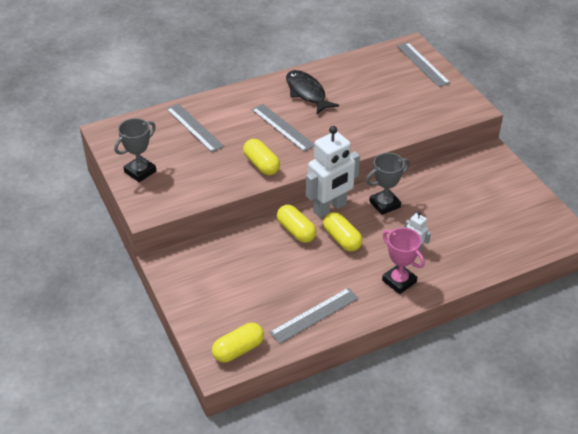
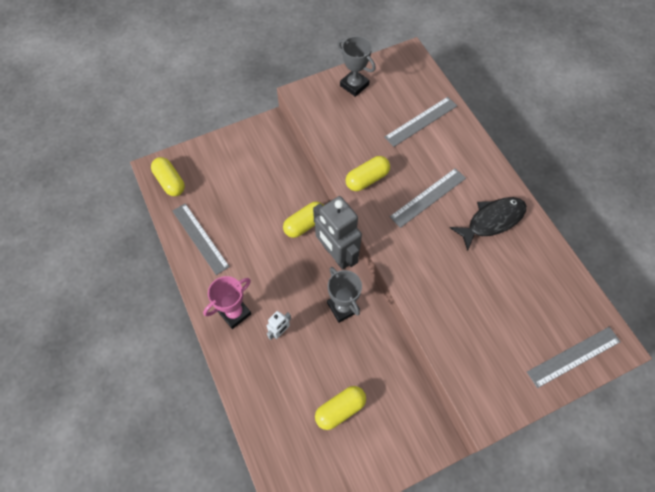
camera: 90 degrees right, 20 degrees up
(330, 208) = (336, 254): white robot -> grey robot
(342, 239) = (293, 264): yellow capsule -> yellow capsule (340, 409)

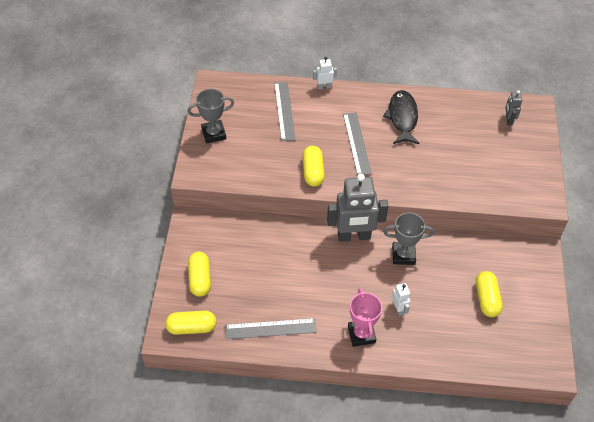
camera: 60 degrees left, 10 degrees down
(305, 224) = (311, 244): yellow capsule -> yellow capsule (200, 279)
(476, 137) = (324, 87): none -> white robot
(573, 324) = (508, 120): none -> grey robot
(573, 357) = (531, 133): grey ruler -> none

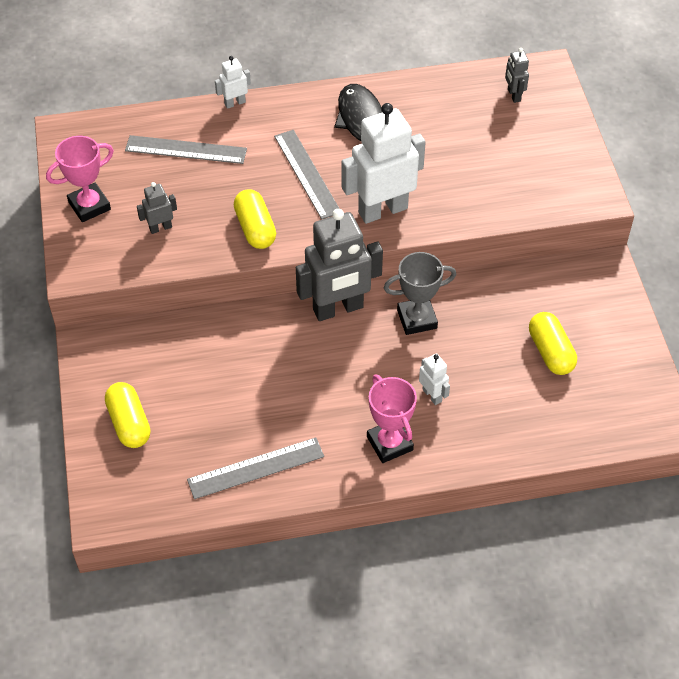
camera: 15 degrees left, 0 degrees up
(192, 327) = (138, 495): yellow capsule -> none
(214, 134) = (89, 206): grey trophy -> pink trophy
(253, 158) = (160, 228): none -> grey robot
(284, 111) = (186, 150): grey ruler -> grey ruler turned 60 degrees counterclockwise
(399, 178) = (382, 210): none -> white robot

